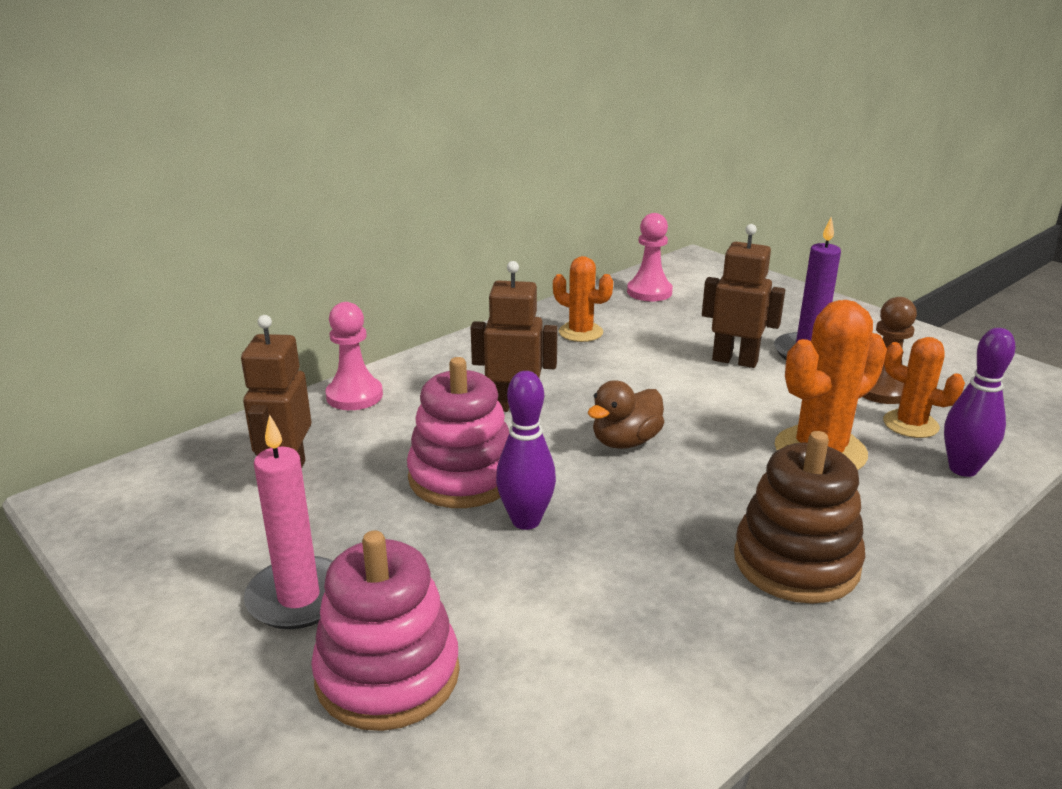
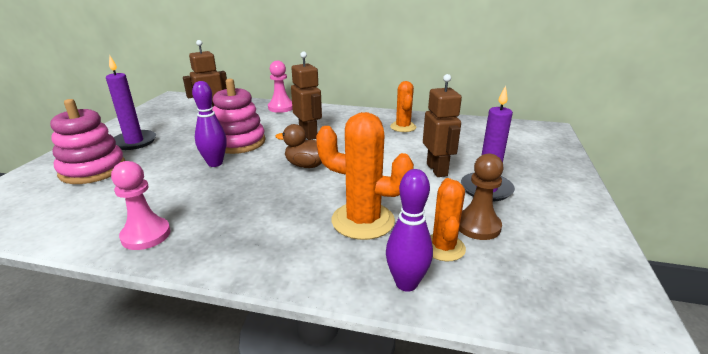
camera: 55 degrees right, 0 degrees up
(299, 597) = (134, 142): pink candle -> purple candle
(649, 292) = (479, 129): pink pawn -> pink pawn (146, 235)
(796, 562) = (230, 240): brown stacking toy -> none

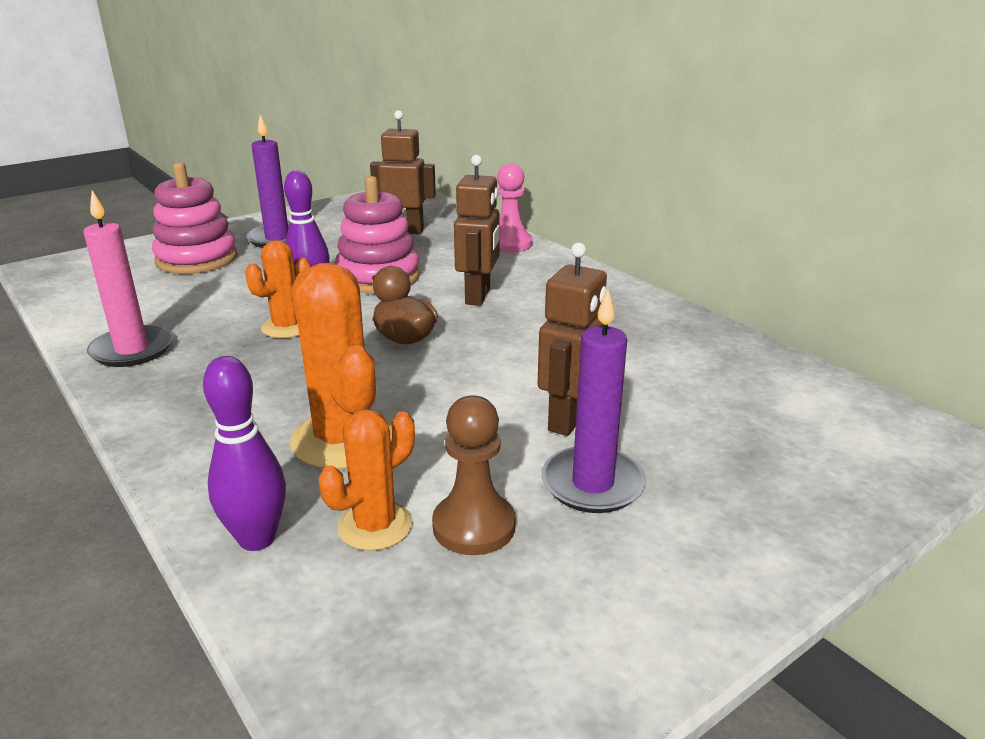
camera: 40 degrees right, 0 degrees up
(146, 235) = (132, 350): pink pawn -> pink candle
(403, 127) = (640, 333): orange cactus -> orange cactus (287, 327)

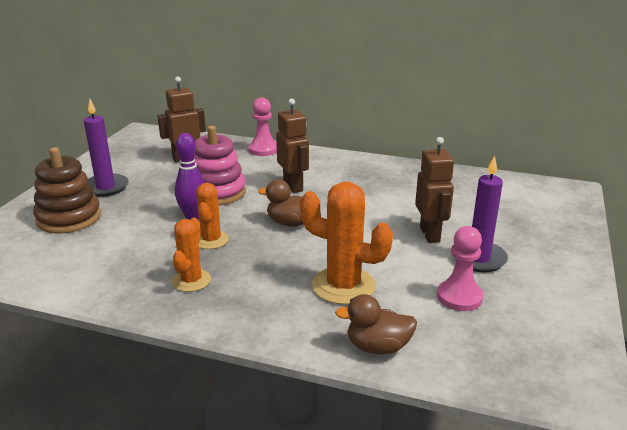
camera: 35 degrees left, 0 degrees up
(132, 350) = (132, 289): pink candle -> none
(197, 259) = (69, 218): pink stacking toy -> brown stacking toy
(257, 539) = (378, 347): purple bowling pin -> brown duck
(375, 526) = (420, 316): orange cactus -> orange cactus (191, 280)
(474, 526) = (459, 297): brown pawn -> pink pawn

